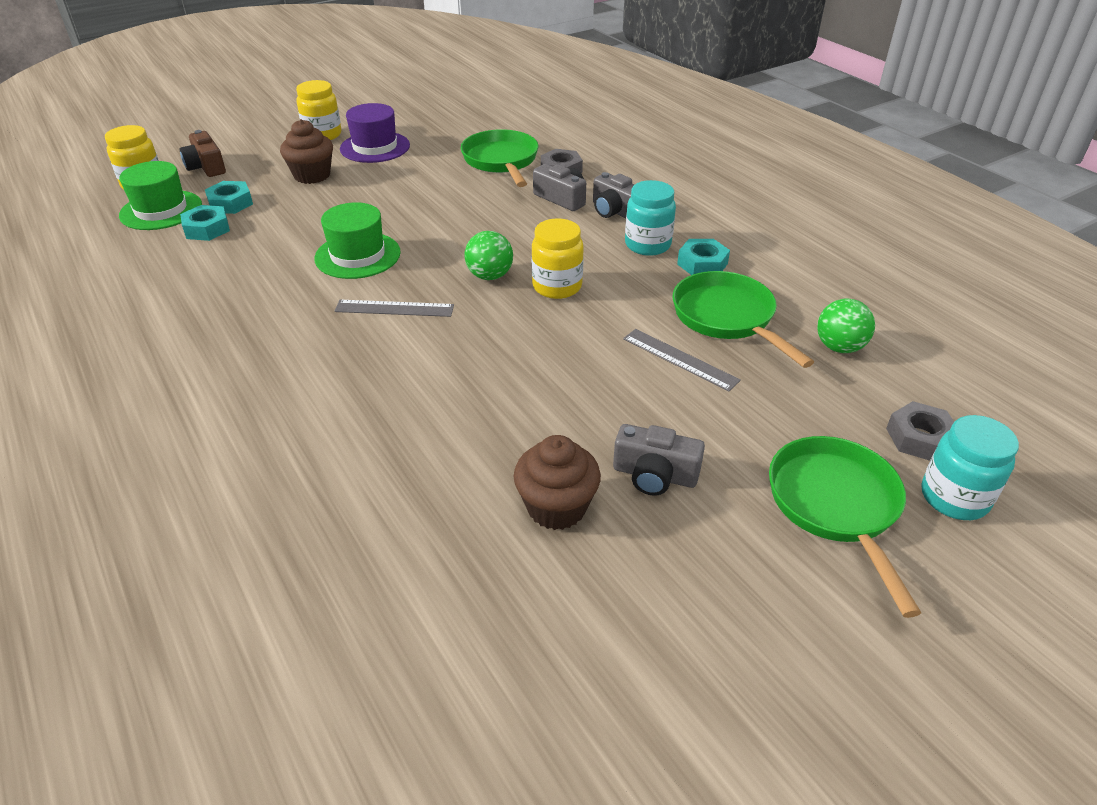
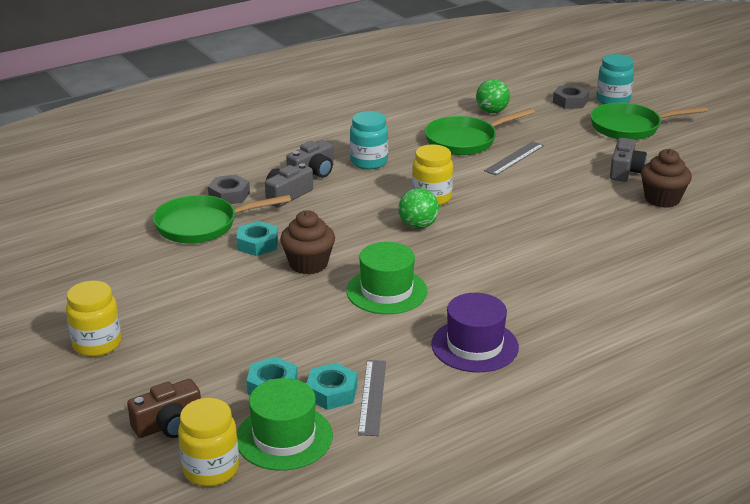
camera: 90 degrees left, 10 degrees down
(312, 175) = (211, 338): brown cupcake -> brown cupcake (308, 264)
(375, 147) = (145, 303): purple hat -> purple hat (474, 346)
(394, 308) = (470, 265): grey ruler -> grey ruler (372, 397)
(702, 264) = (396, 144): turquoise nut -> turquoise nut (257, 244)

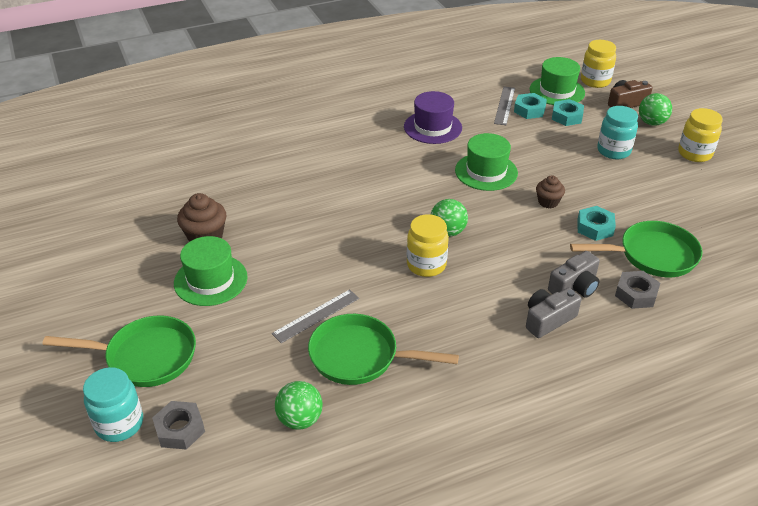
camera: 170 degrees left, 10 degrees up
(139, 389) = (651, 123): none -> green ball
(308, 264) = (548, 202): brown cupcake -> brown cupcake, size x0.63
(369, 162) = (483, 330): turquoise jar -> turquoise jar (613, 151)
(465, 141) = (360, 356): green pan -> green pan turned 150 degrees counterclockwise
(625, 171) = (210, 280): grey camera -> green hat

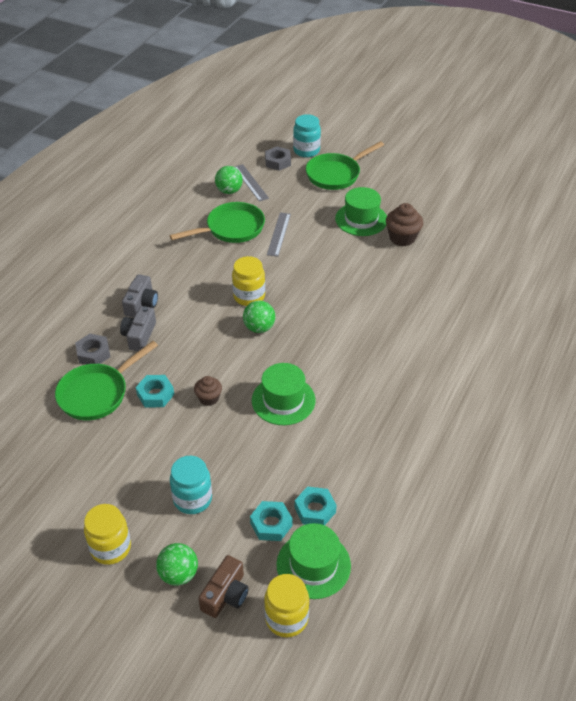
camera: 140 degrees right, 5 degrees up
(432, 127) = (376, 424): purple hat -> none
(504, 105) = (344, 500): grey ruler -> grey ruler (250, 182)

